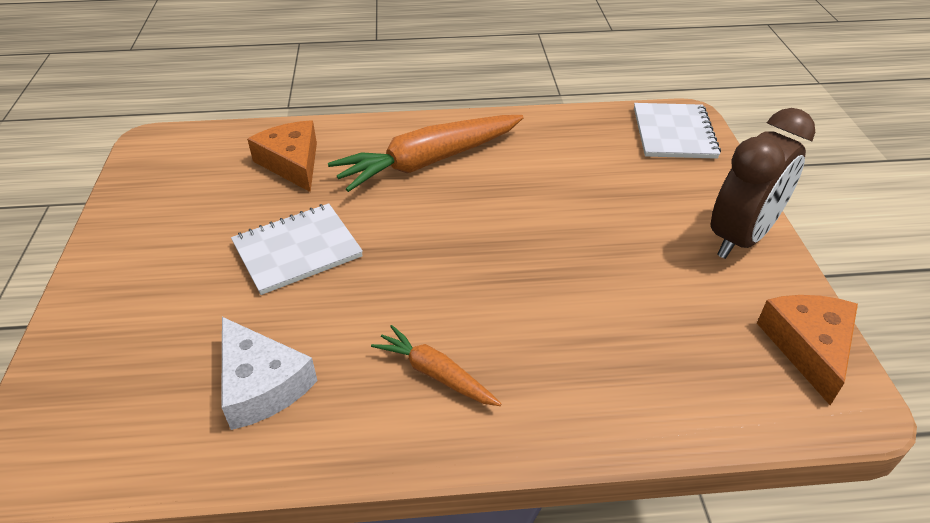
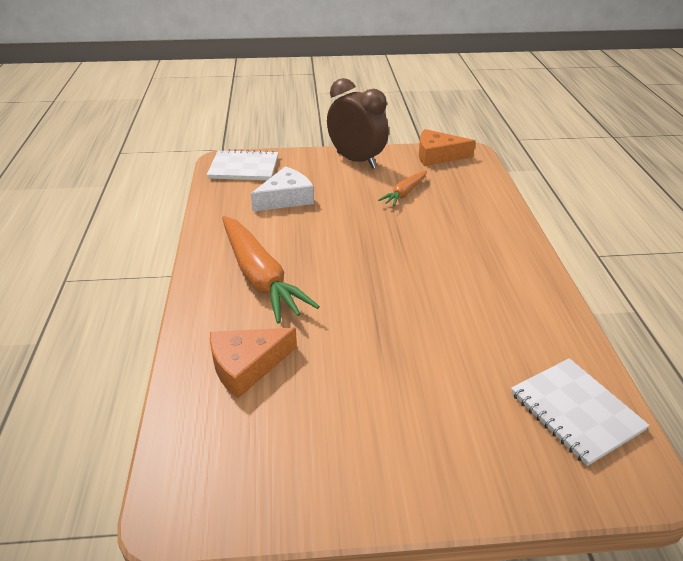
camera: 90 degrees left, 5 degrees down
(261, 384) = (521, 349): white cheese -> white cheese (286, 198)
(297, 250) = (378, 346): white notebook -> white notebook (576, 411)
(435, 374) = (488, 271): orange carrot -> orange carrot (404, 193)

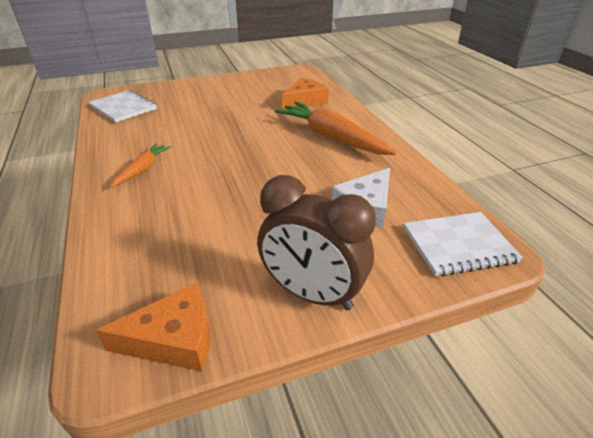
camera: 165 degrees right, 0 degrees up
(404, 193) = (227, 240): orange carrot -> orange carrot (143, 169)

